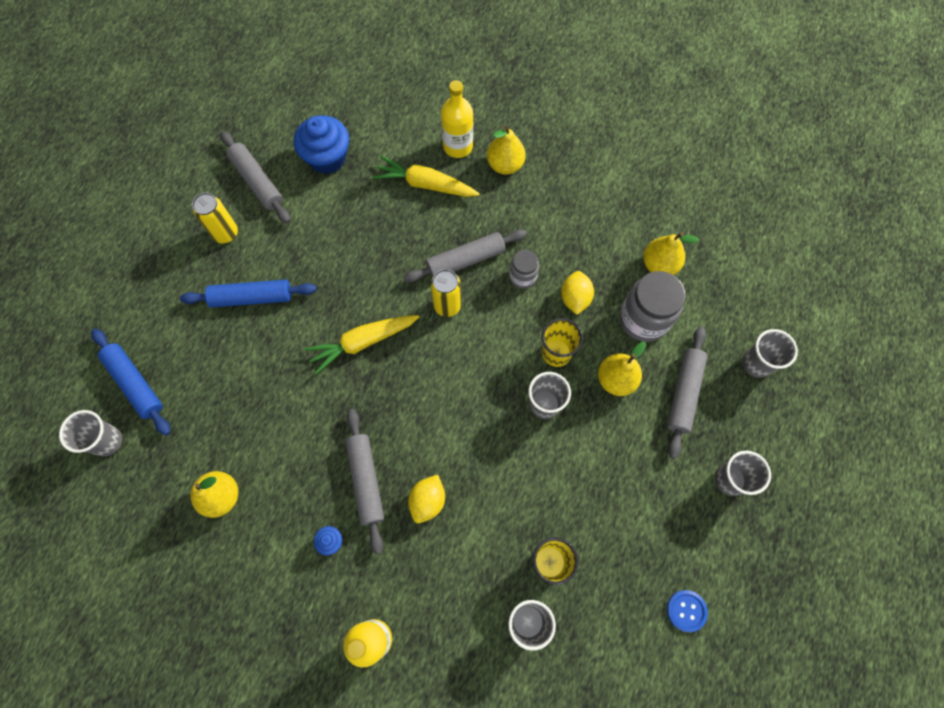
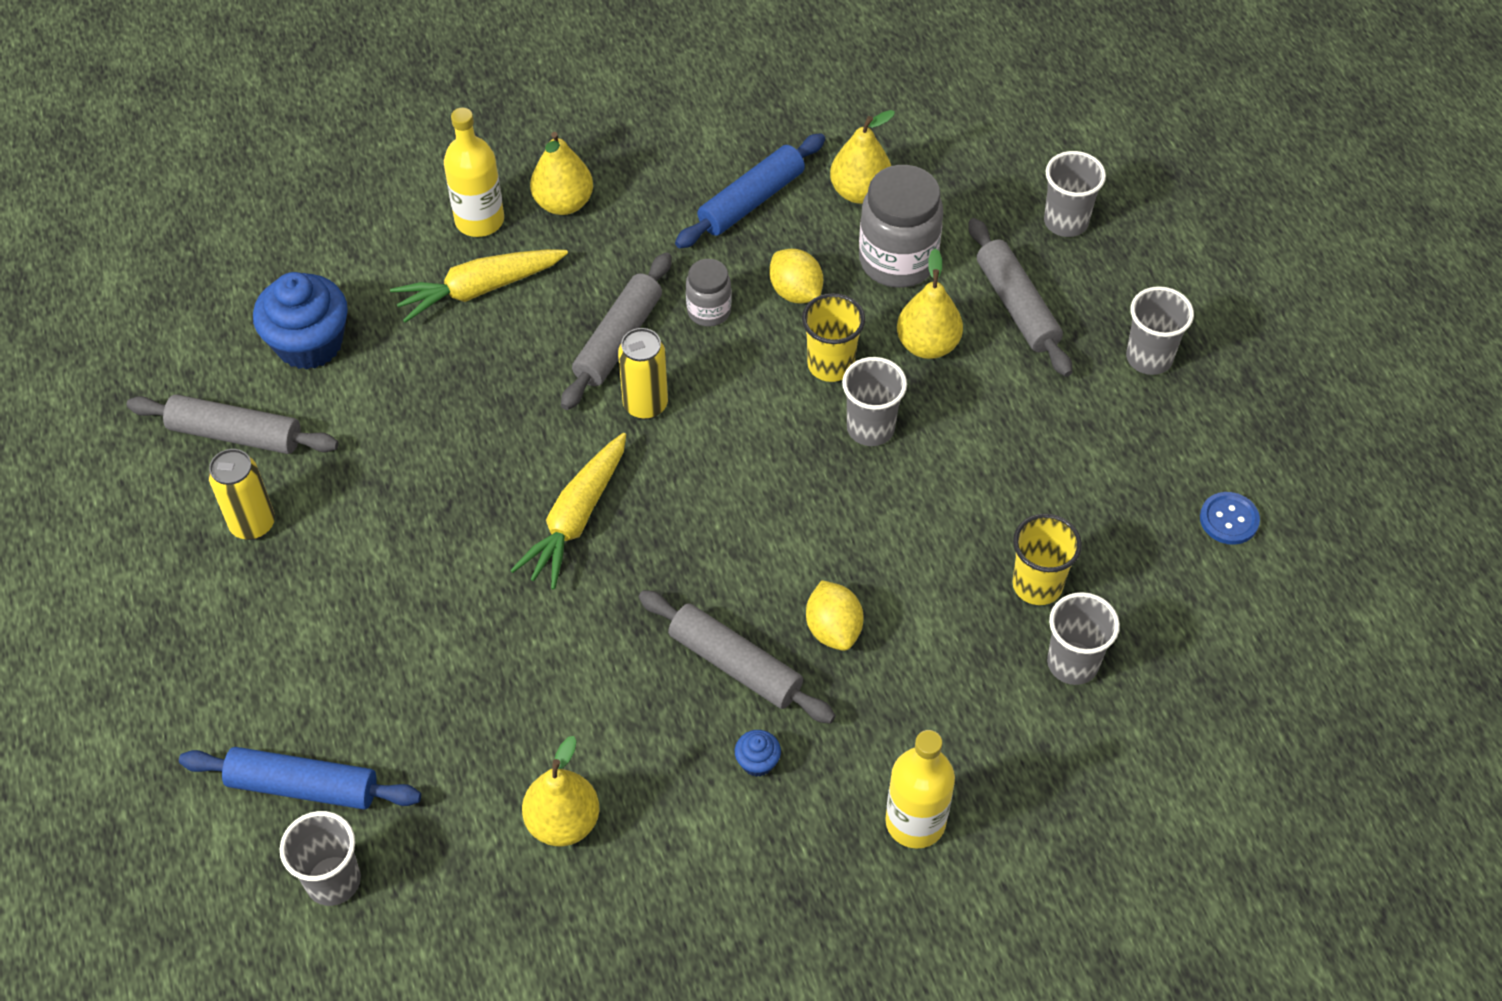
camera: 40 degrees left, 15 degrees down
(252, 297) = (370, 572): blue rolling pin -> blue rolling pin (751, 201)

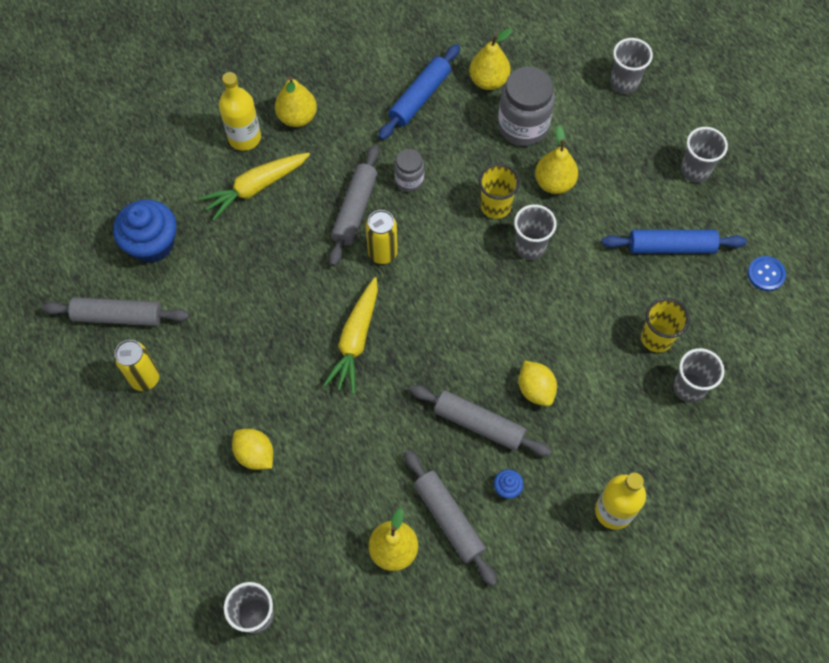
camera: 10 degrees left, 10 degrees up
(303, 786) = (221, 555): blue rolling pin -> blue rolling pin (671, 247)
(795, 292) = (462, 158): yellow lemon -> yellow lemon (255, 454)
(1017, 306) = (605, 146): grey rolling pin -> grey rolling pin (449, 519)

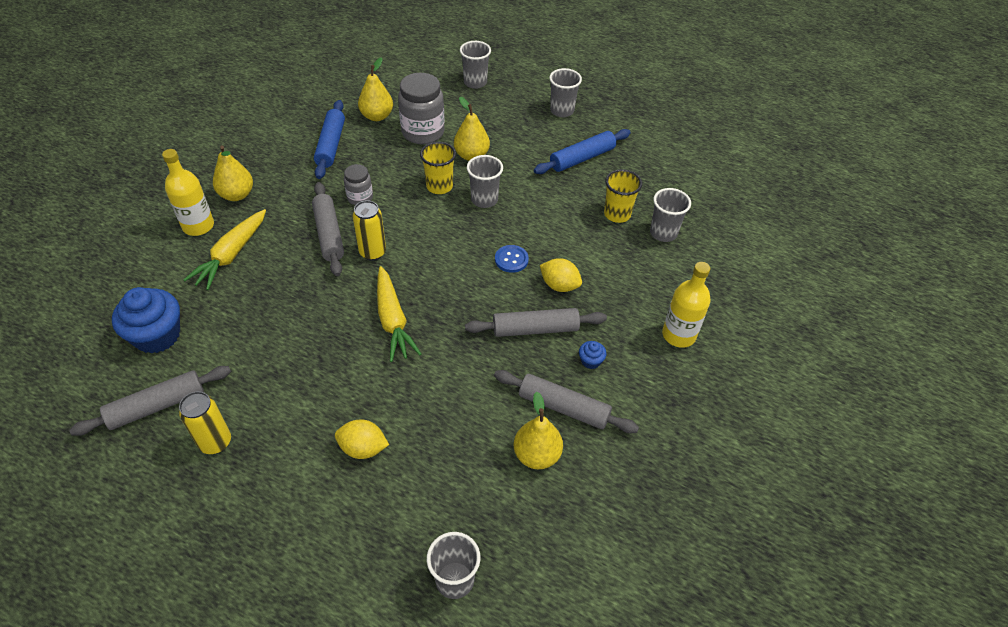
camera: 35 degrees left, 15 degrees down
(766, 274) = (655, 147): blue button -> blue button (511, 259)

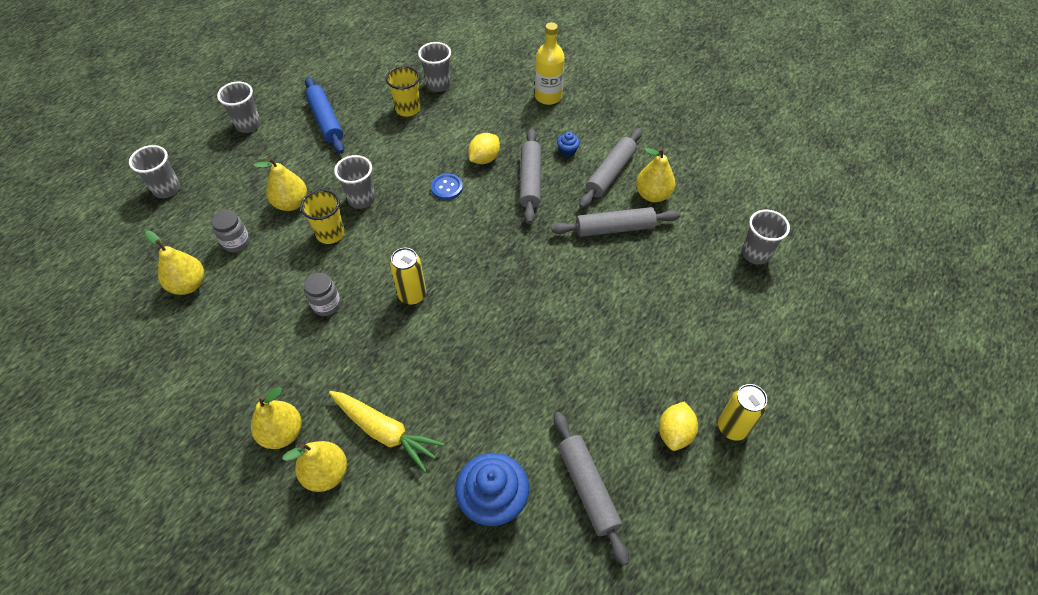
camera: 80 degrees left, 5 degrees up
(198, 226) = (326, 473): yellow bottle -> yellow pear
(215, 442) = (633, 428): yellow can -> yellow can (732, 427)
(329, 234) = (376, 334): grey rolling pin -> grey rolling pin (614, 228)
(331, 145) = (224, 332): blue rolling pin -> none
(363, 448) = (643, 308): yellow lemon -> yellow lemon (675, 433)
(393, 320) = (505, 281): yellow carrot -> none
(423, 132) = (236, 242): grey jar -> grey jar, size x0.55

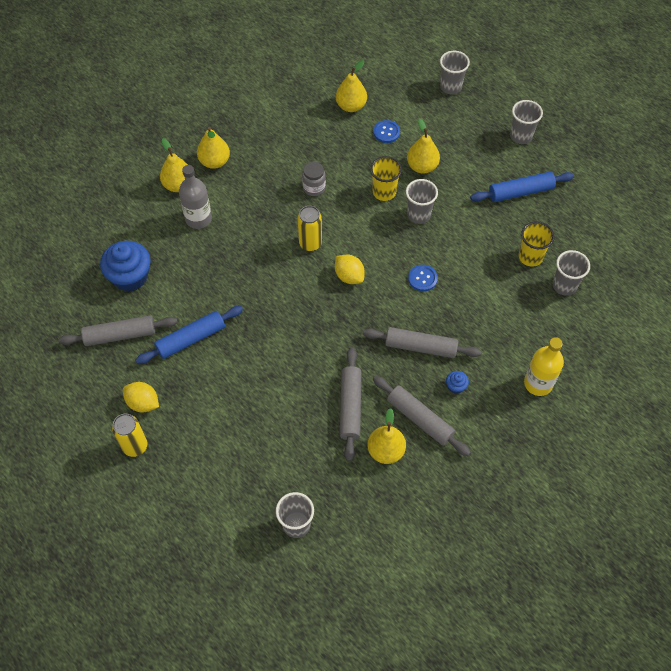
camera: 100 degrees right, 5 degrees up
(236, 242) = (386, 132): grey jar -> blue button
(385, 432) = (198, 219): yellow carrot -> grey bottle
(484, 159) = (454, 313): yellow lemon -> yellow lemon (349, 276)
(572, 398) = (191, 339): none -> blue rolling pin

